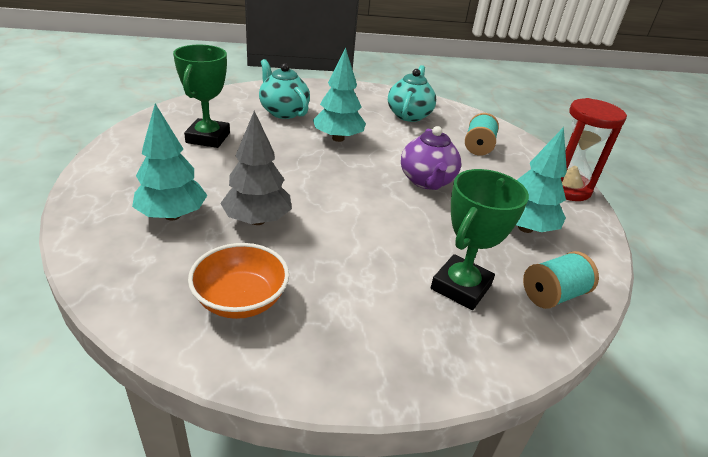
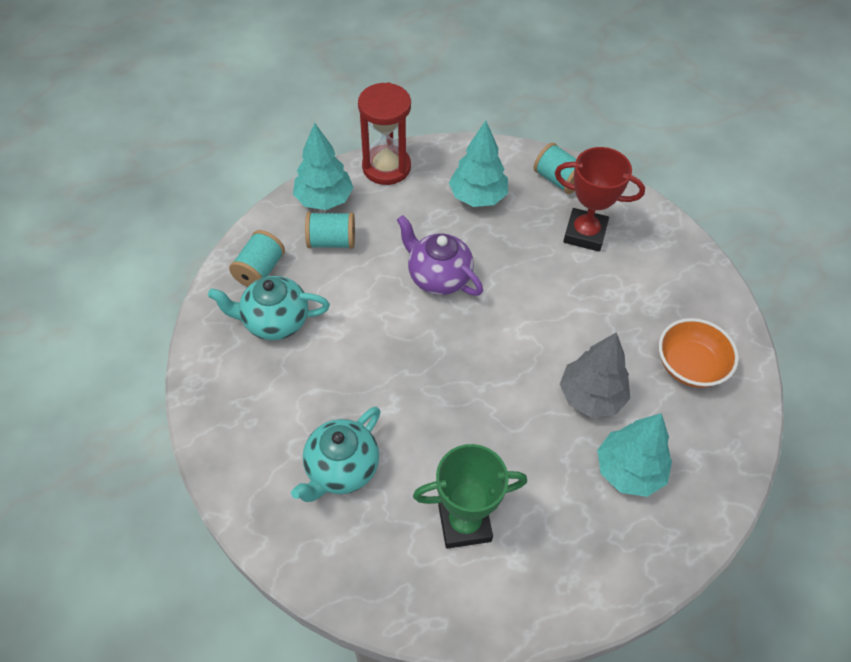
camera: 105 degrees left, 20 degrees up
(338, 138) = (386, 380): turquoise tree -> turquoise tree (324, 199)
(427, 181) = (438, 277): purple teapot -> purple teapot turned 120 degrees counterclockwise
(456, 118) = (260, 270): none -> turquoise spool
(461, 287) = (585, 233): green trophy -> red trophy

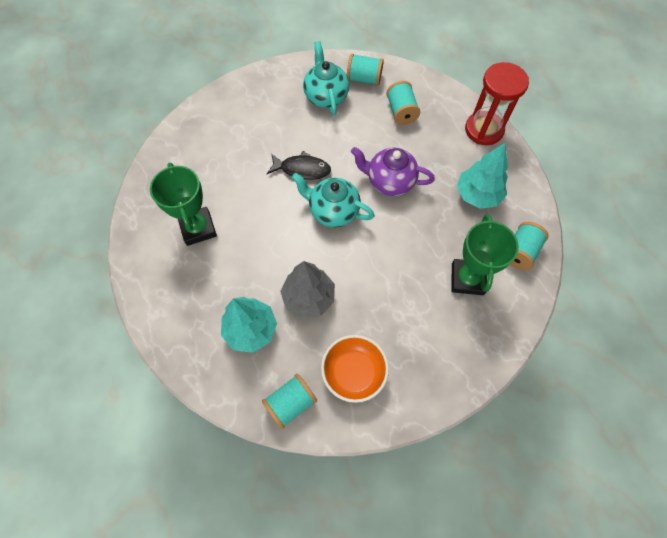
camera: 80 degrees right, 10 degrees up
(324, 199) = (437, 99): turquoise tree -> none
(341, 469) = (226, 154): turquoise teapot -> turquoise teapot (333, 211)
(394, 372) = (302, 169): none -> black fish
(438, 277) = (389, 181): purple teapot -> purple teapot turned 105 degrees counterclockwise
(585, 233) = (467, 279): red trophy -> green trophy
(725, 438) = (291, 403): none -> turquoise spool

